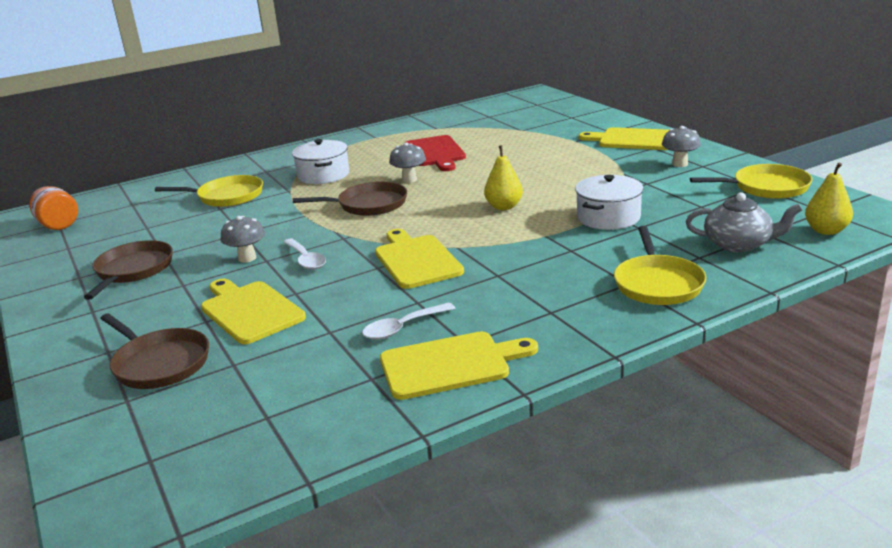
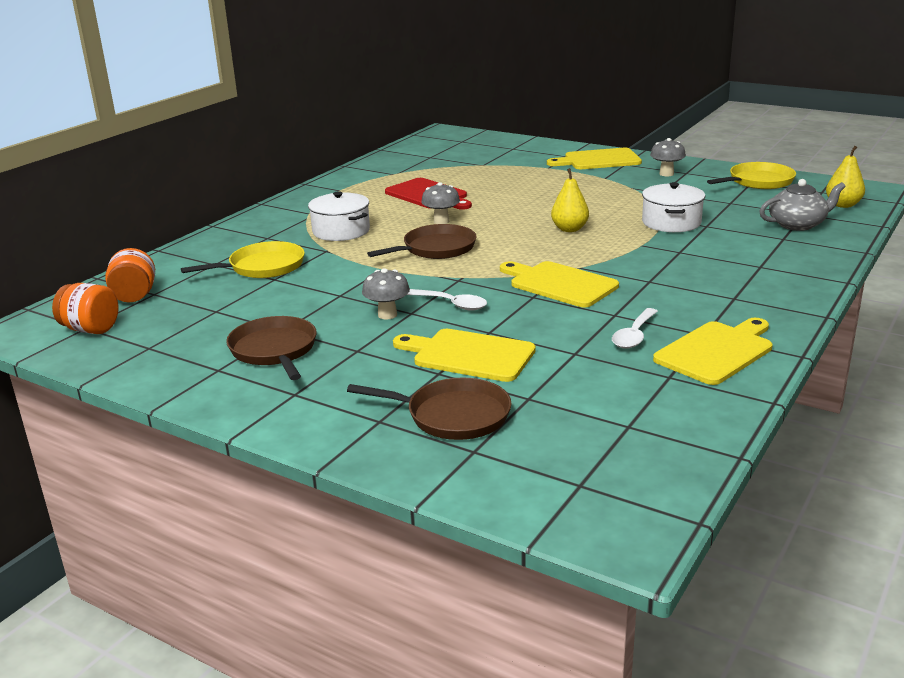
camera: 30 degrees left, 0 degrees up
(118, 204) = (134, 296): none -> orange jar
(657, 284) = (782, 262): yellow pan -> none

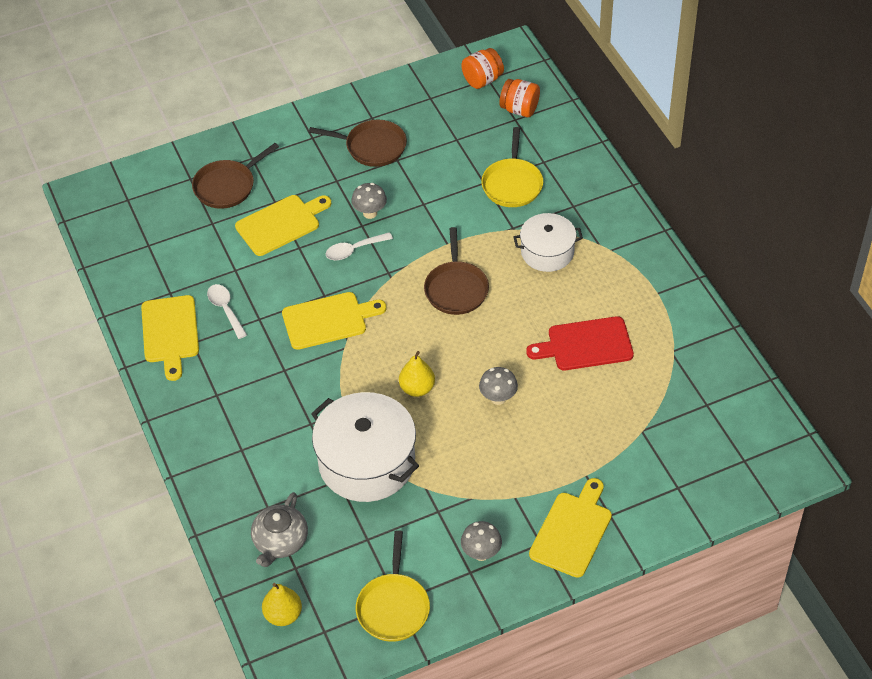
camera: 125 degrees right, 25 degrees up
(441, 221) = (511, 320): grey mushroom -> grey mushroom (498, 398)
(671, 222) = (366, 462): white pot -> white pot, size x1.67

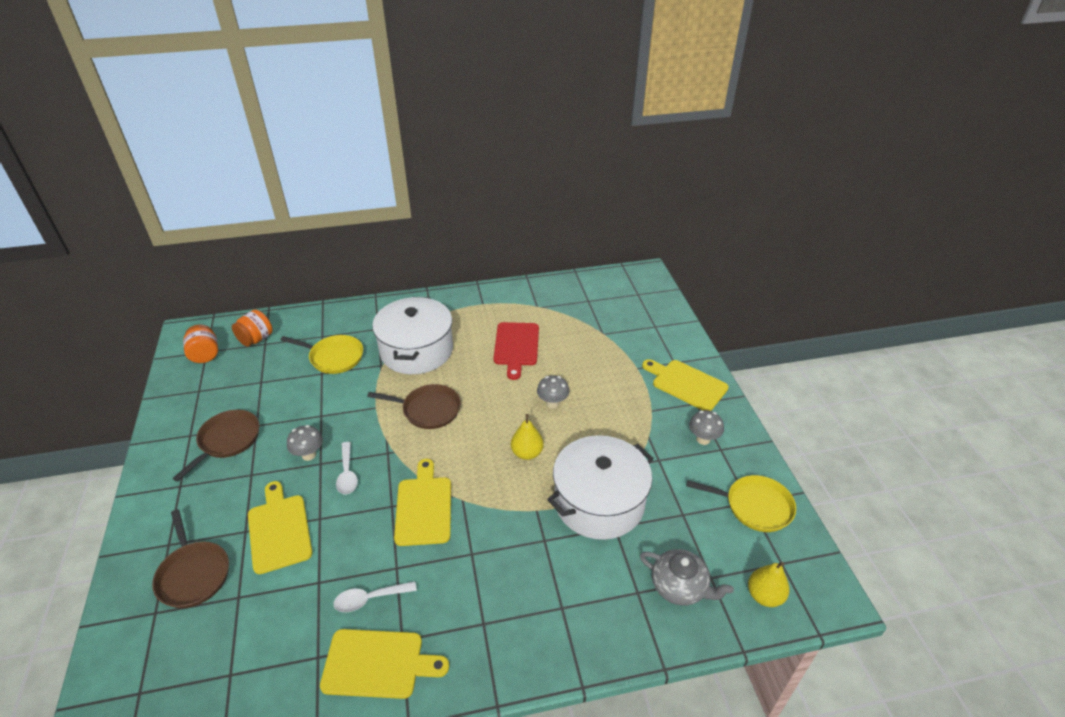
camera: 80 degrees left, 10 degrees down
(547, 252) = (416, 350): white pot -> white pot, size x1.67

